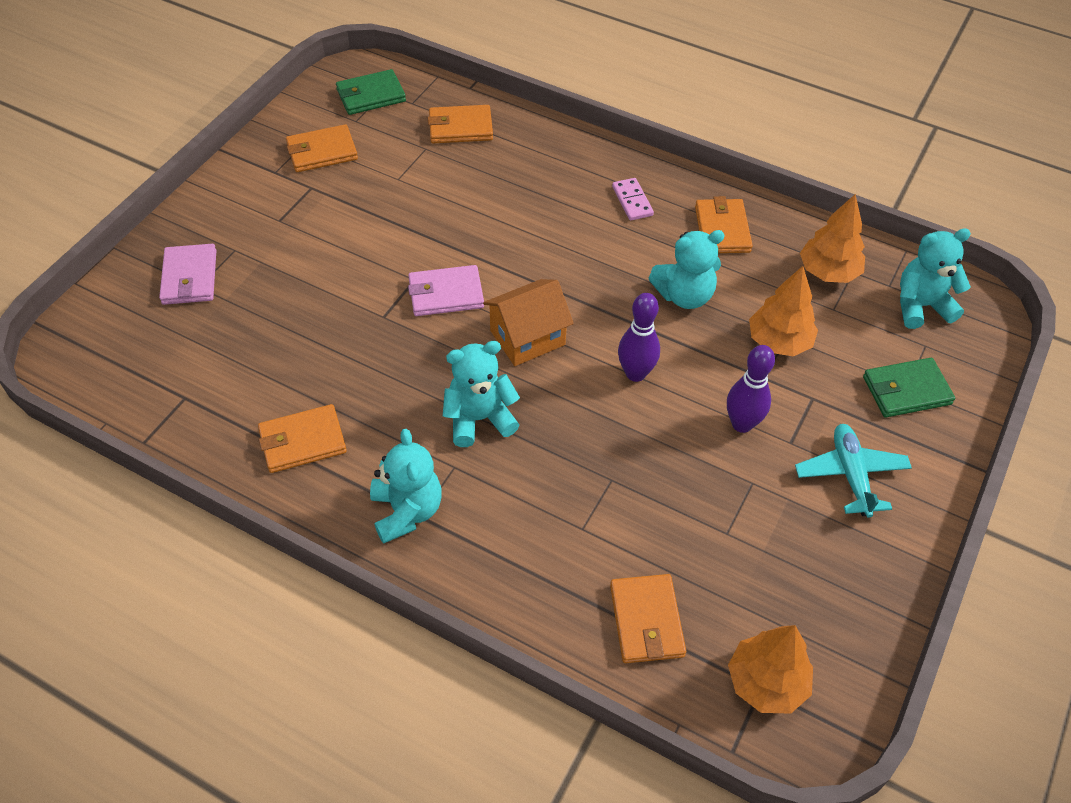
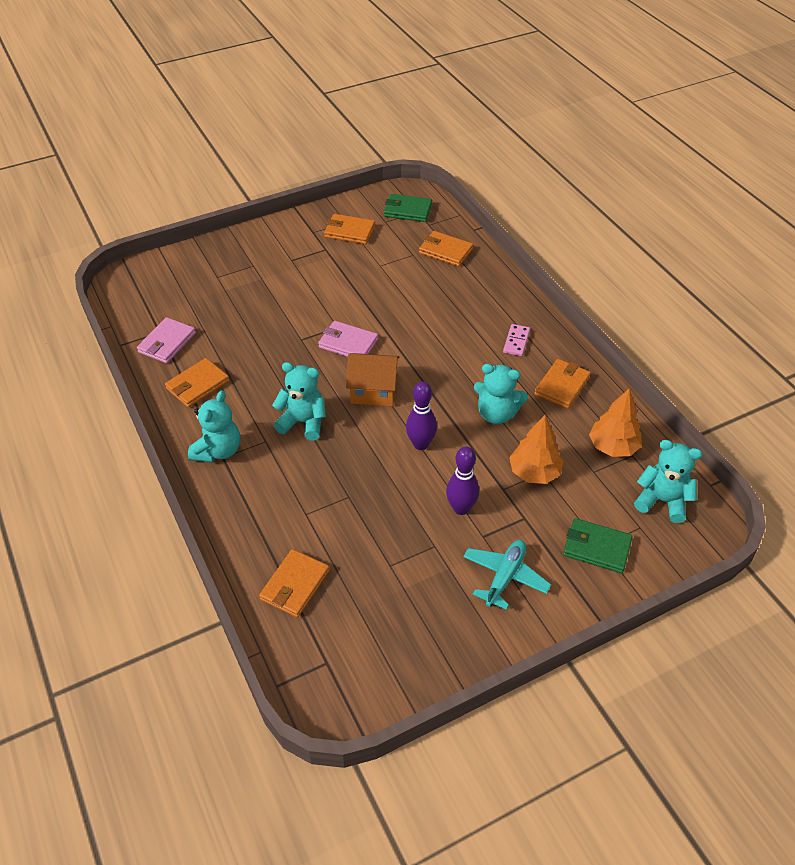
camera: 35 degrees right, 5 degrees down
(189, 277) = (217, 270): pink wallet -> pink wallet (167, 343)
(302, 441) = (197, 385): orange wallet -> orange wallet turned 60 degrees counterclockwise
(766, 682) = (333, 662): orange tree -> none

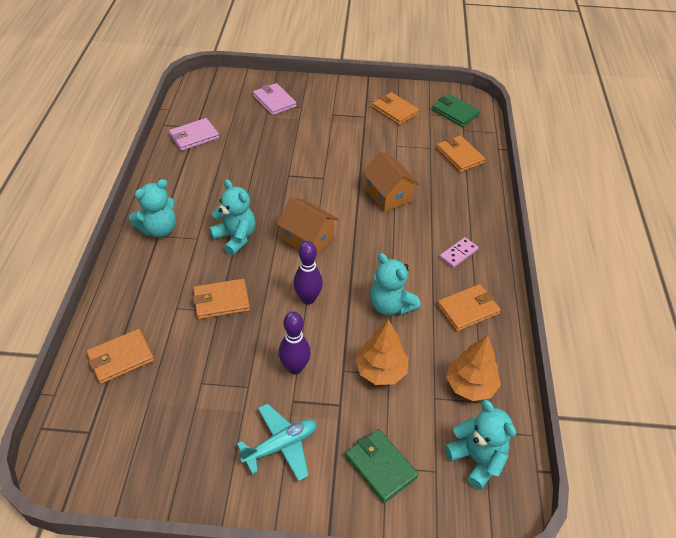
camera: 30 degrees right, 0 degrees up
(197, 385) = (187, 175): orange wallet -> orange wallet (221, 301)
(348, 343) = (320, 194): pink wallet -> pink wallet (274, 101)
(412, 317) = (388, 196): none -> orange house

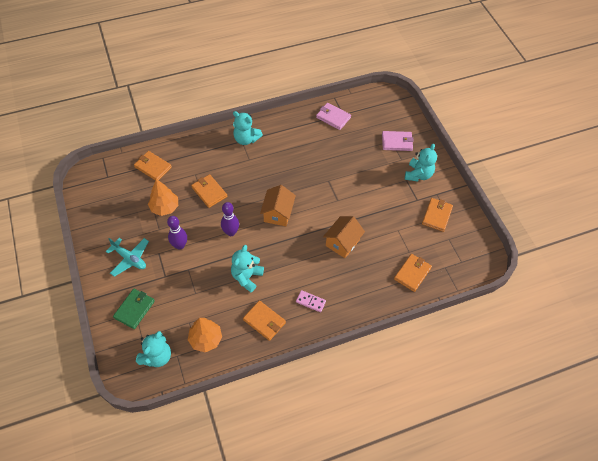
camera: 65 degrees right, 10 degrees up
(235, 238) = (259, 177): turquoise teddy bear -> turquoise teddy bear (418, 174)
(274, 101) = (397, 142): pink wallet -> pink wallet turned 60 degrees clockwise
(381, 371) = (196, 288): orange tree -> orange tree (164, 207)
(455, 112) = (462, 255): green wallet -> none

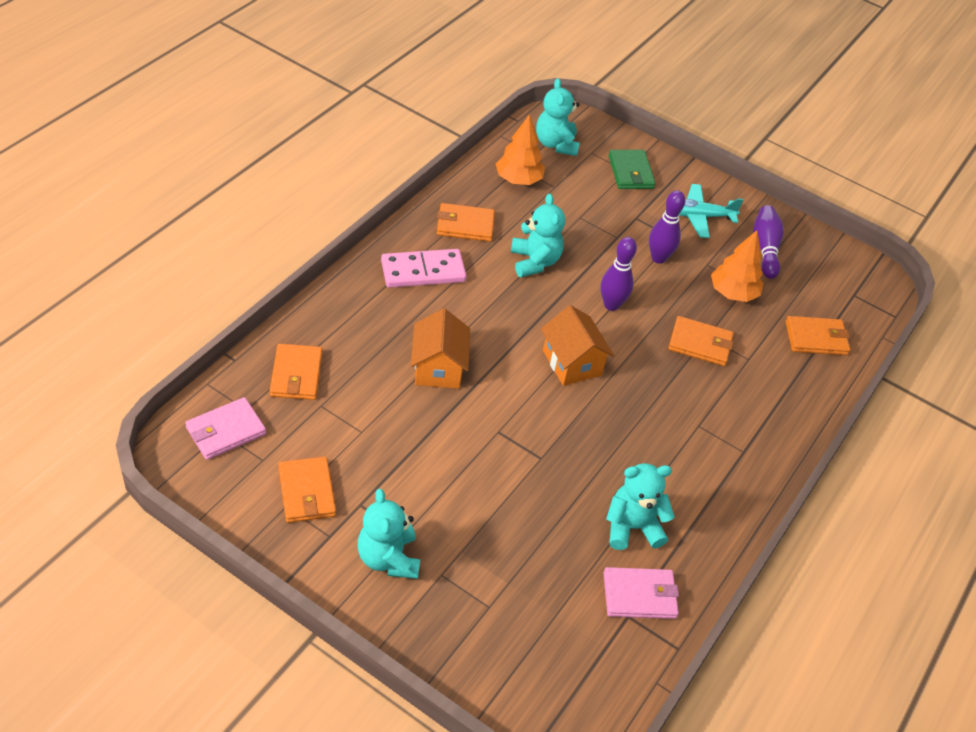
camera: 140 degrees right, 10 degrees down
(119, 222) = (765, 249): none -> purple bowling pin
(246, 139) = (740, 459): turquoise teddy bear -> turquoise teddy bear (632, 527)
(310, 302) = (423, 271): pink domino -> pink domino, size x1.76
(397, 142) = (476, 610): pink wallet -> pink wallet (225, 431)

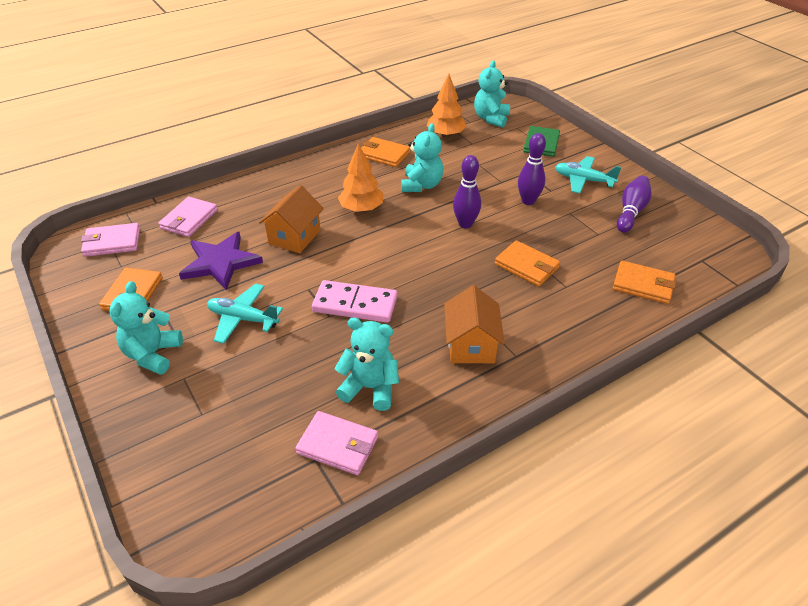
camera: 30 degrees right, 5 degrees down
(296, 374) = (189, 219): orange wallet -> pink wallet
(378, 424) = (220, 262): none -> purple star
(423, 271) = (331, 176): pink domino -> pink domino (355, 304)
(454, 487) = (243, 319): none -> turquoise plane
(572, 363) = (403, 256): orange house -> orange house (471, 345)
(733, 293) = (581, 236): orange tree -> orange tree (361, 209)

